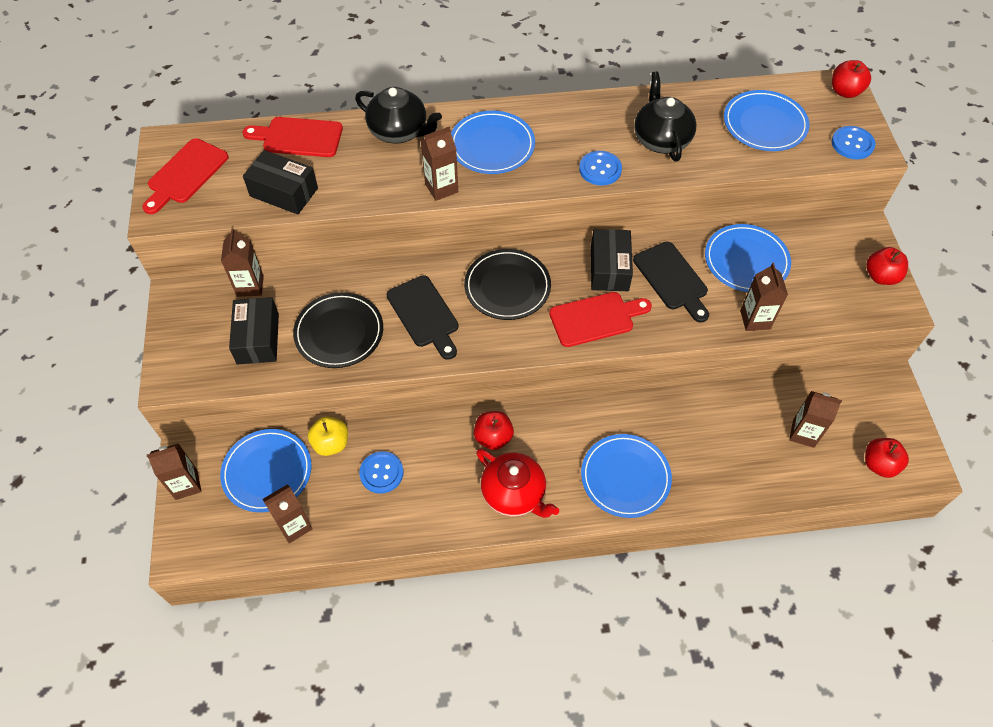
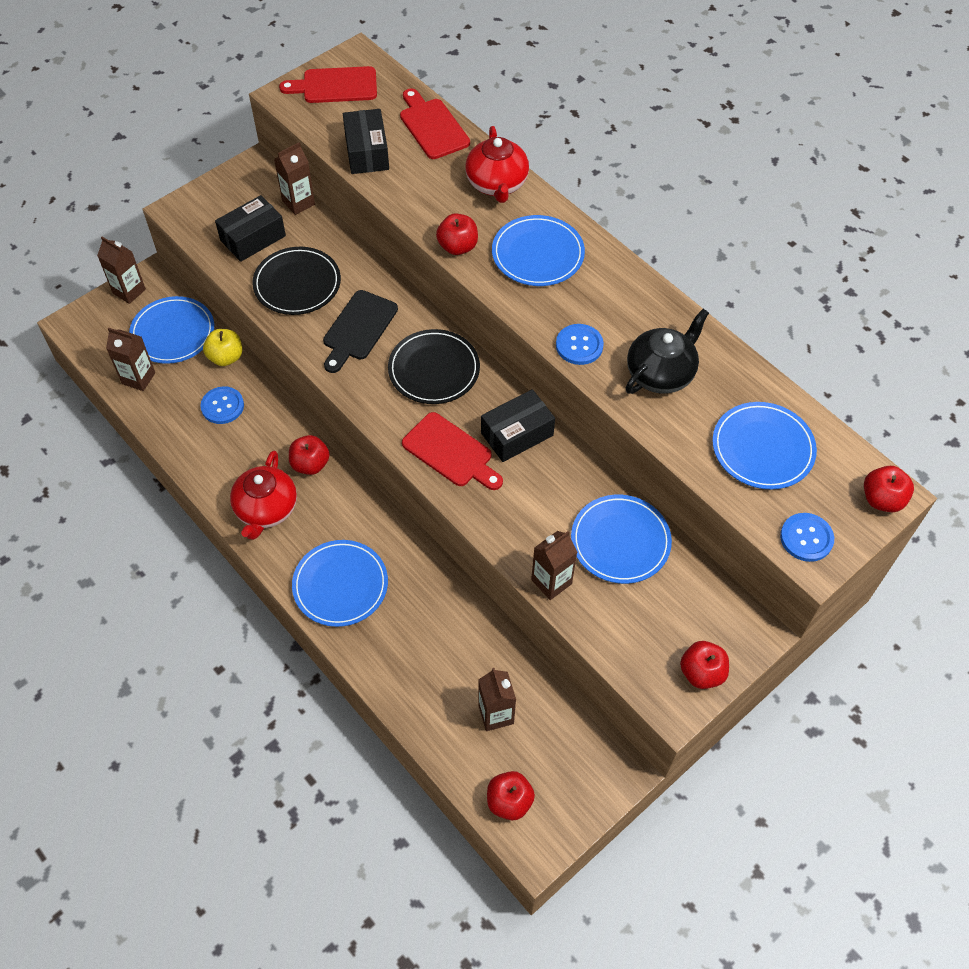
camera: 55 degrees right, 0 degrees up
(399, 131) = (497, 184): black teapot -> red teapot
(441, 188) = (457, 247): brown carton -> red apple
(672, 279) = (546, 490): black cutting board -> none

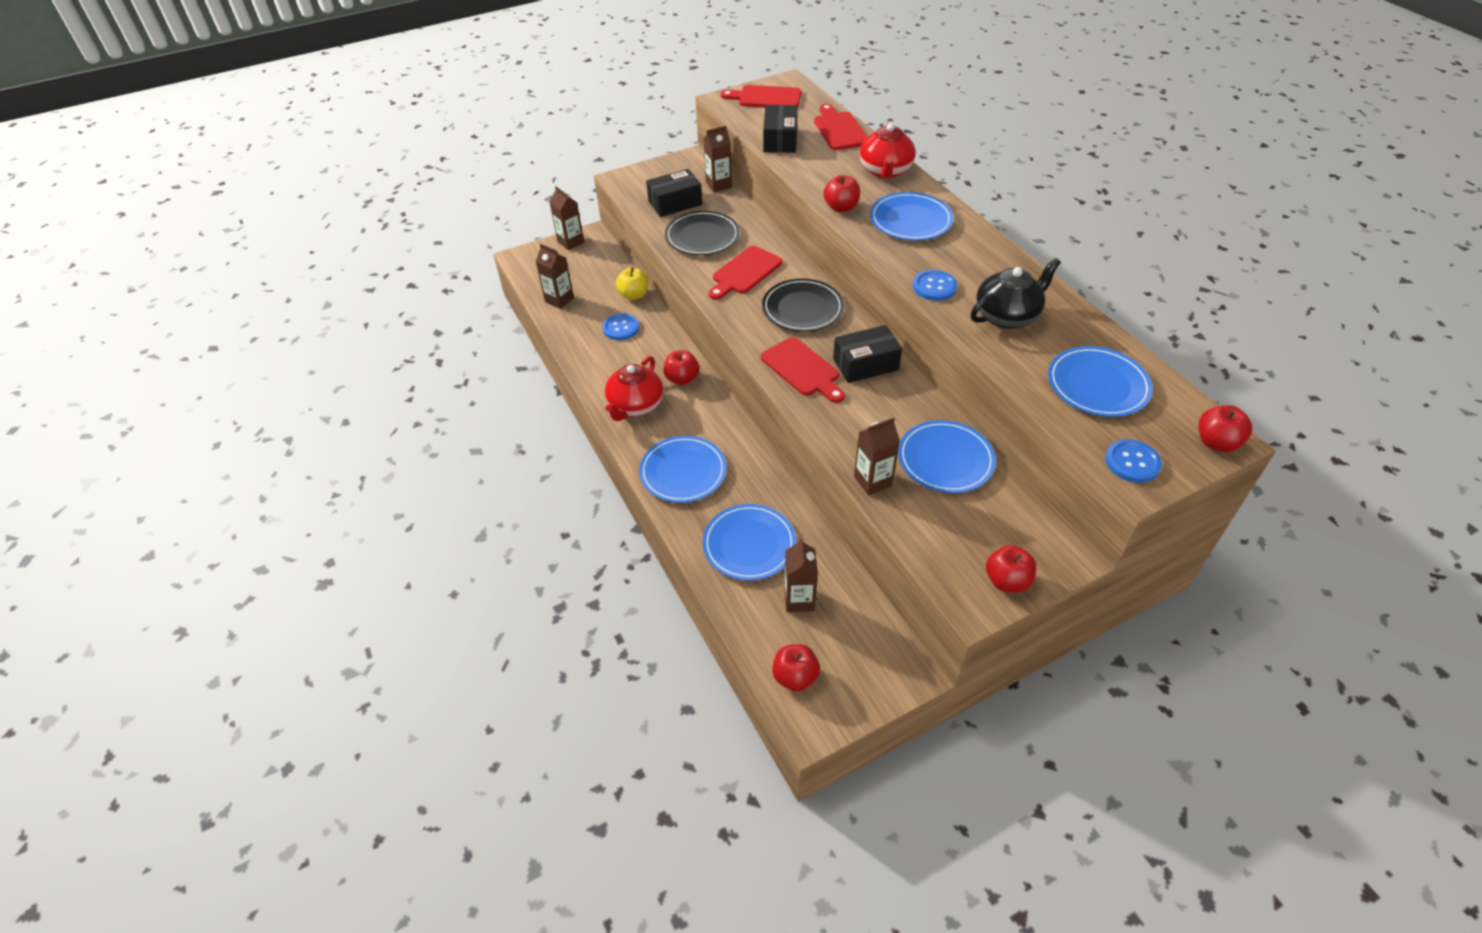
camera: 15 degrees right, 10 degrees down
(173, 333) = (596, 273): blue plate -> blue plate (749, 544)
(358, 329) = (745, 272): black cutting board -> red cutting board

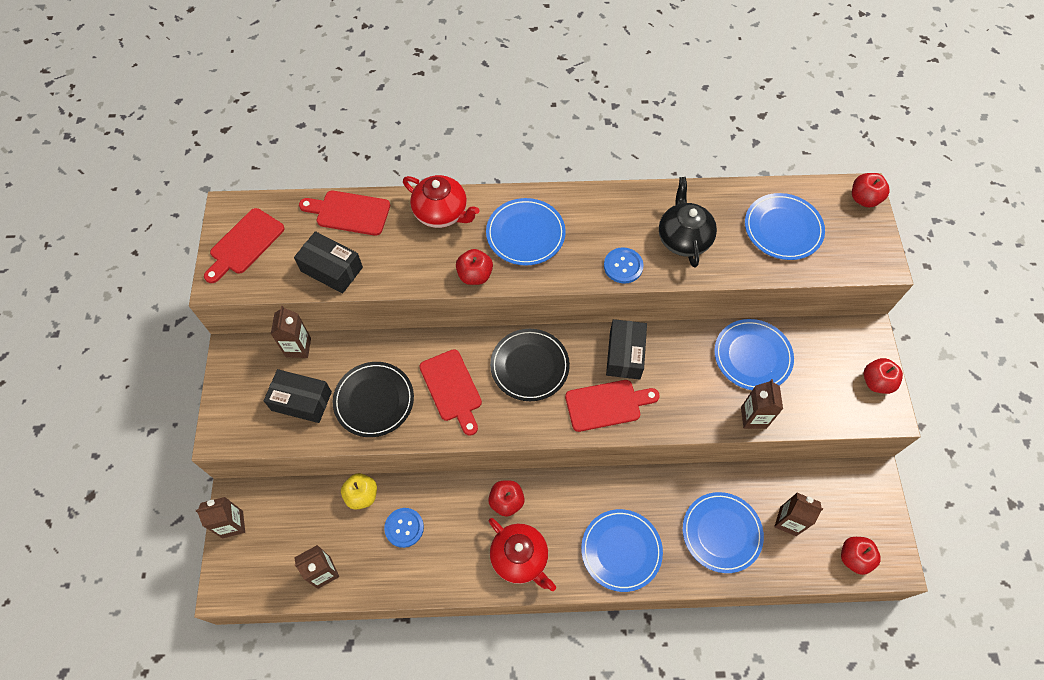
camera: 65 degrees left, 15 degrees up
(675, 203) = (301, 401): black box -> black box turned 75 degrees counterclockwise
(1132, 462) = (863, 256): blue button -> none

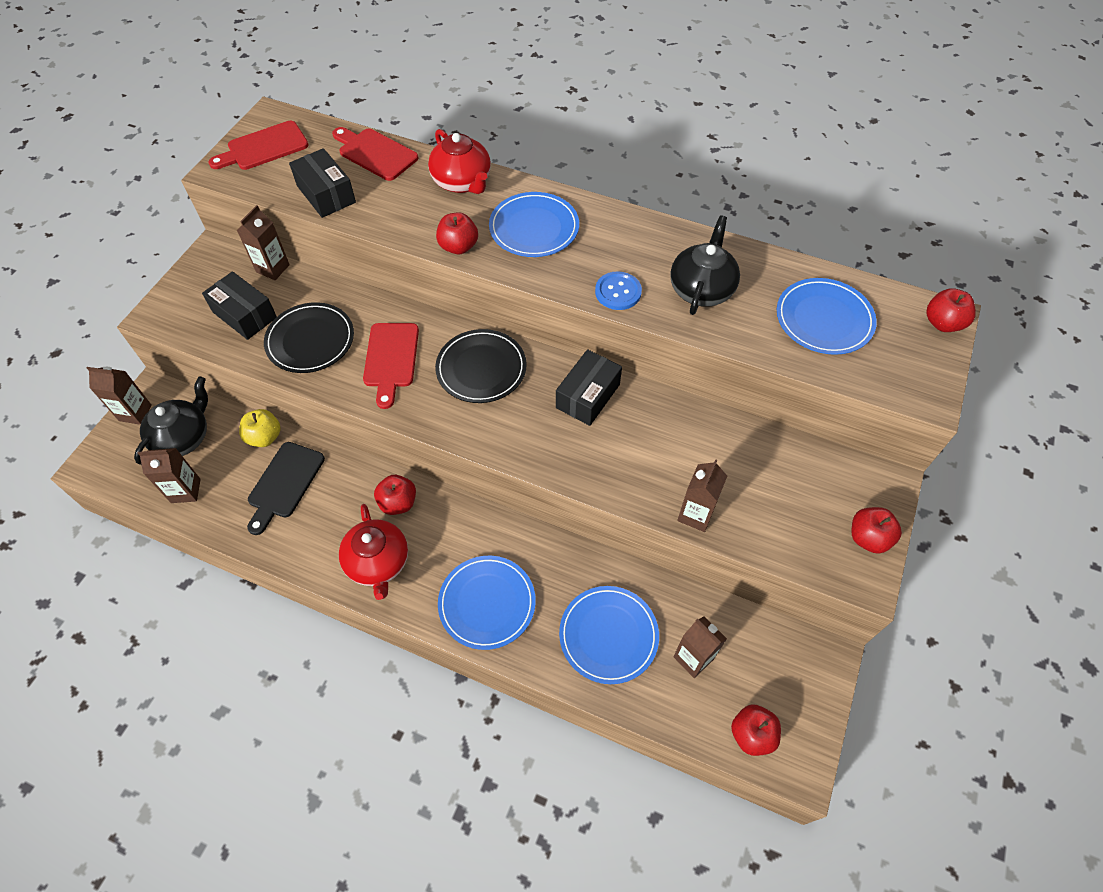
camera: 25 degrees right, 5 degrees down
(291, 527) = (183, 438): none -> black teapot
(404, 528) = (284, 483): blue button -> black cutting board
(606, 404) = (539, 436): red cutting board -> none
(752, 356) = (731, 452): blue plate -> none

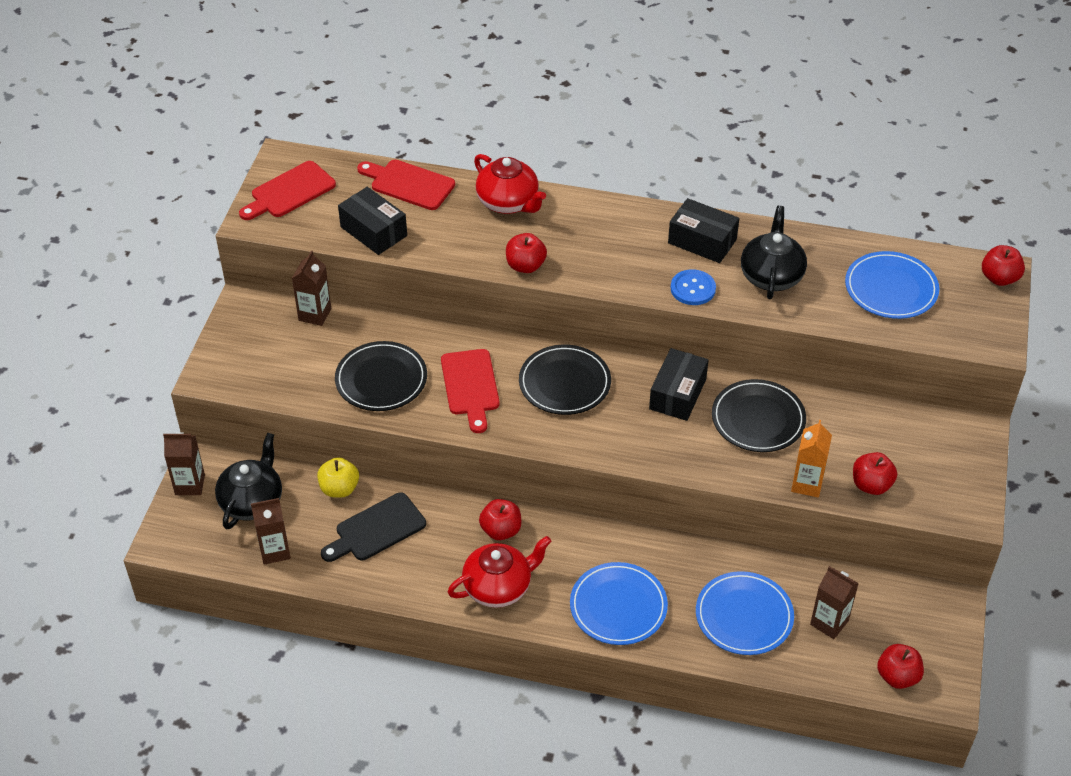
camera: 10 degrees left, 10 degrees down
(245, 315) = (303, 364): black box -> black box (702, 241)
(284, 483) = (377, 529): black cutting board -> black cutting board turned 45 degrees clockwise
(378, 563) = (498, 587): red teapot -> red teapot turned 90 degrees counterclockwise
(534, 228) = (594, 239): blue plate -> none
(661, 434) = (758, 419): none -> black plate
(695, 515) = (807, 484): brown carton -> orange carton
(868, 538) = (968, 481): red apple -> red apple (871, 485)

